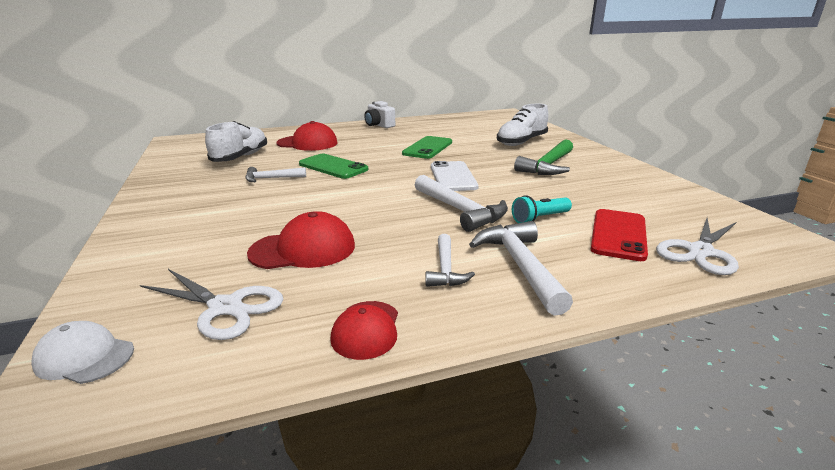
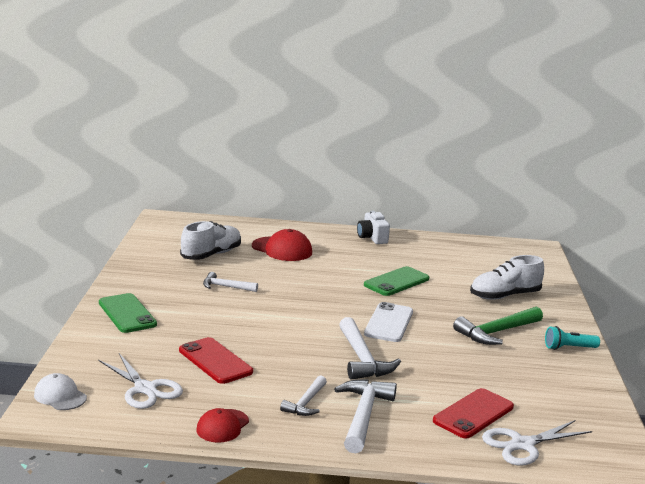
camera: 20 degrees right, 5 degrees down
(303, 249) = (215, 361): red cap -> red phone
(333, 167) = (287, 285): green phone -> green phone (127, 314)
(539, 219) = (422, 383): turquoise flashlight -> turquoise flashlight (568, 348)

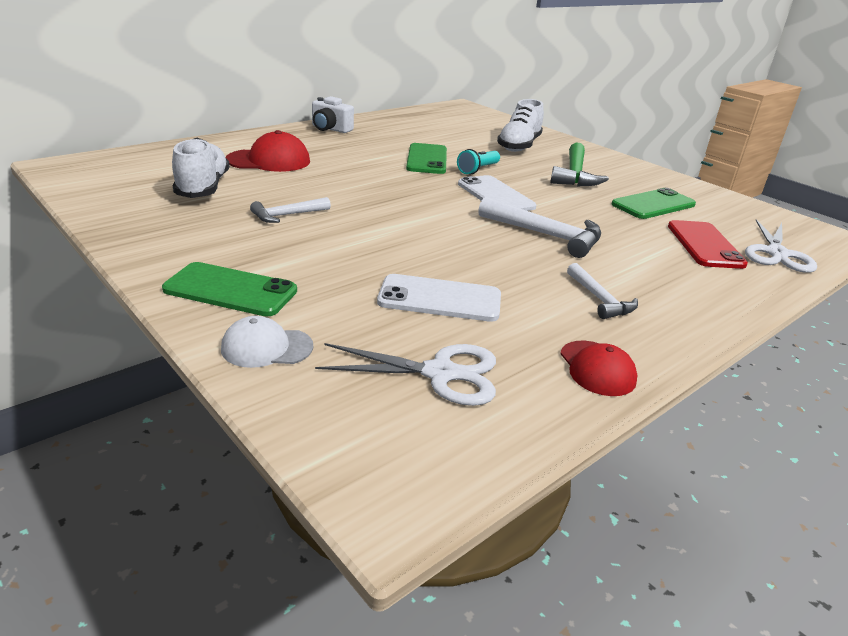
camera: 45 degrees left, 10 degrees up
(60, 396) = (361, 451): white cap -> white cap (266, 347)
(215, 361) = (439, 299): red phone -> white phone
(363, 415) = (658, 286): white hammer -> none
(508, 376) = (653, 204): none -> green phone
(568, 348) = (633, 169): turquoise flashlight -> turquoise flashlight (478, 170)

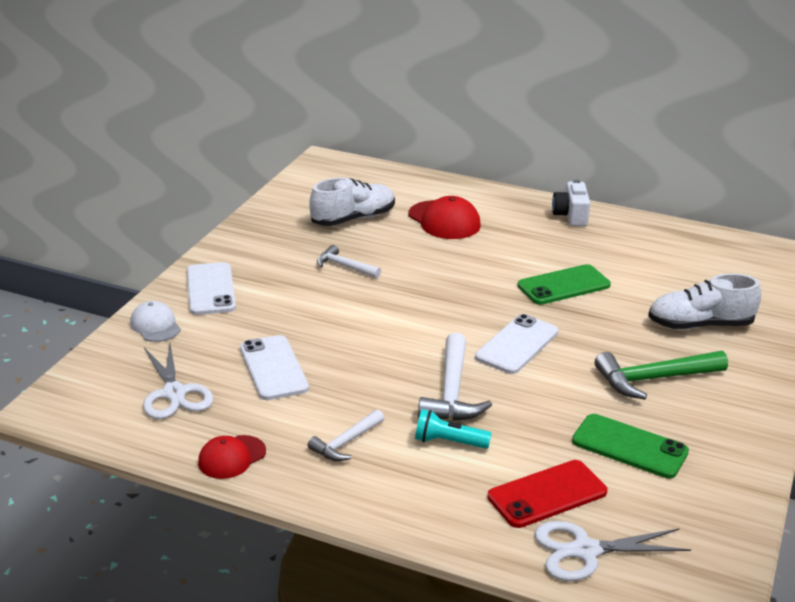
camera: 65 degrees right, 0 degrees up
(230, 290) = (210, 289): green phone -> white phone
(478, 170) = (577, 319): turquoise flashlight -> turquoise flashlight (448, 442)

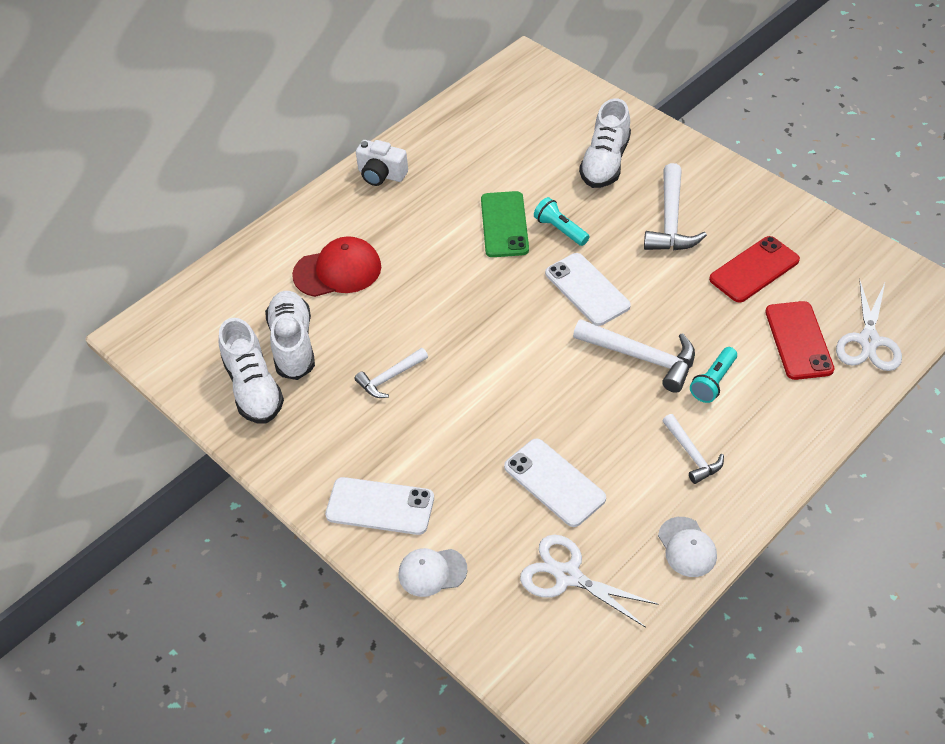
camera: 65 degrees left, 20 degrees up
(174, 393) = (567, 576): white scissors -> white scissors turned 150 degrees counterclockwise
(231, 457) = (687, 547): red cap -> white cap
(273, 368) = (554, 482): white phone -> white phone turned 45 degrees clockwise
(300, 213) = (253, 388): none -> white shoe
(583, 316) = (560, 229): none -> turquoise flashlight
(629, 447) = (754, 269): green phone -> red phone
(653, 379) = (670, 221): green hammer -> white hammer

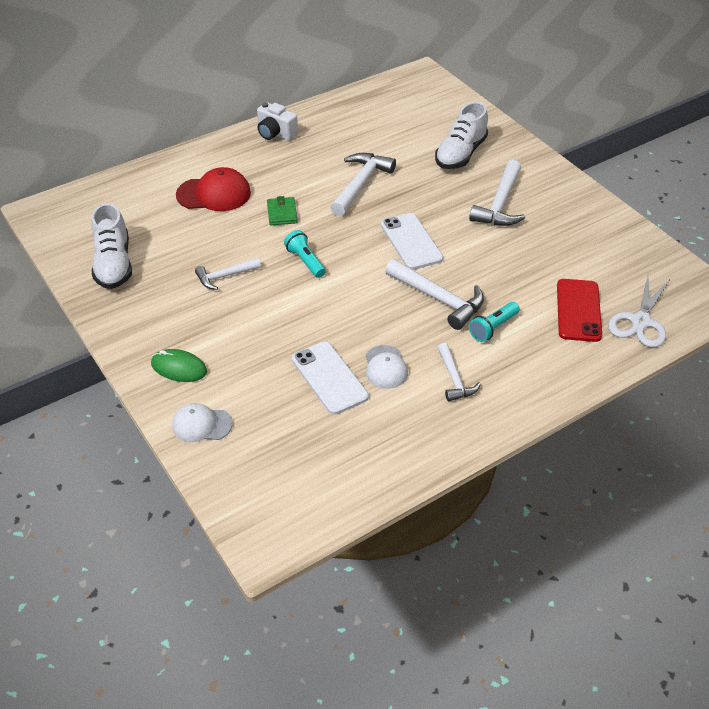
camera: 10 degrees right, 5 degrees down
(293, 344) = (157, 239): white shoe -> none
(380, 506) = (179, 368): white phone -> green mouse
(426, 281) = (282, 213): none -> green wallet
(504, 224) = (361, 184): green phone -> white hammer
(560, 229) = (405, 195): turquoise flashlight -> turquoise flashlight (305, 261)
(567, 576) = (313, 450): white scissors -> none
(687, 547) = (424, 449): white cap -> white cap (385, 367)
(754, 269) = (558, 251): red phone -> none

